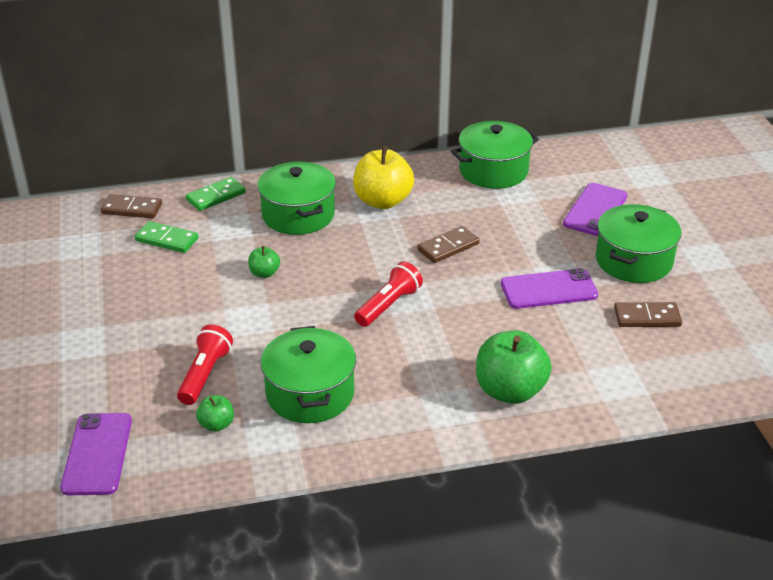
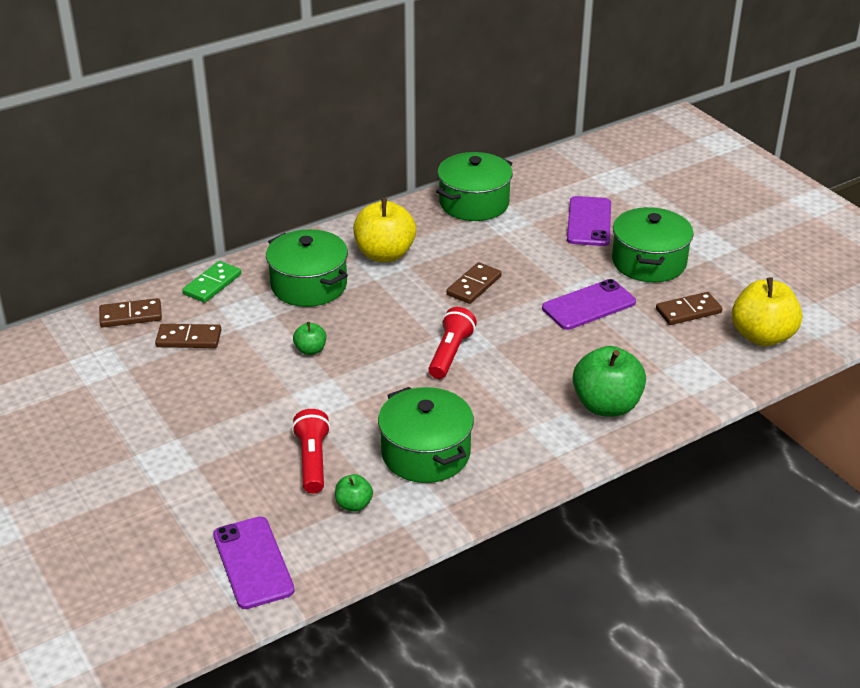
camera: 20 degrees left, 0 degrees up
(167, 240) = (189, 339): green domino -> brown domino
(711, 360) = (762, 336): none -> yellow apple

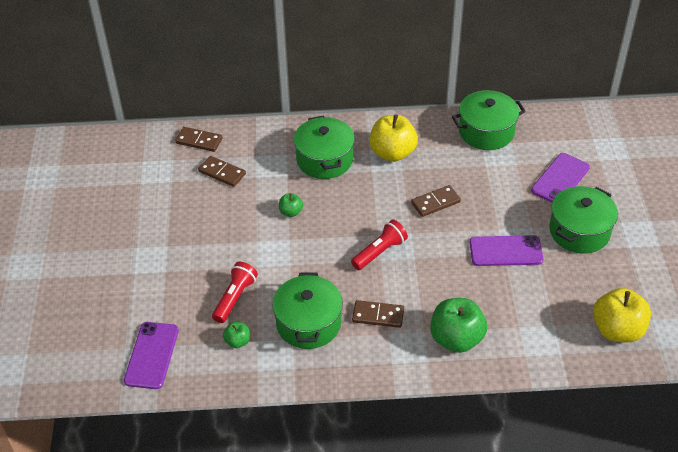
camera: 30 degrees right, 10 degrees up
(212, 284) = (264, 135): green domino -> none
(688, 311) = (577, 285): brown domino -> brown domino (378, 315)

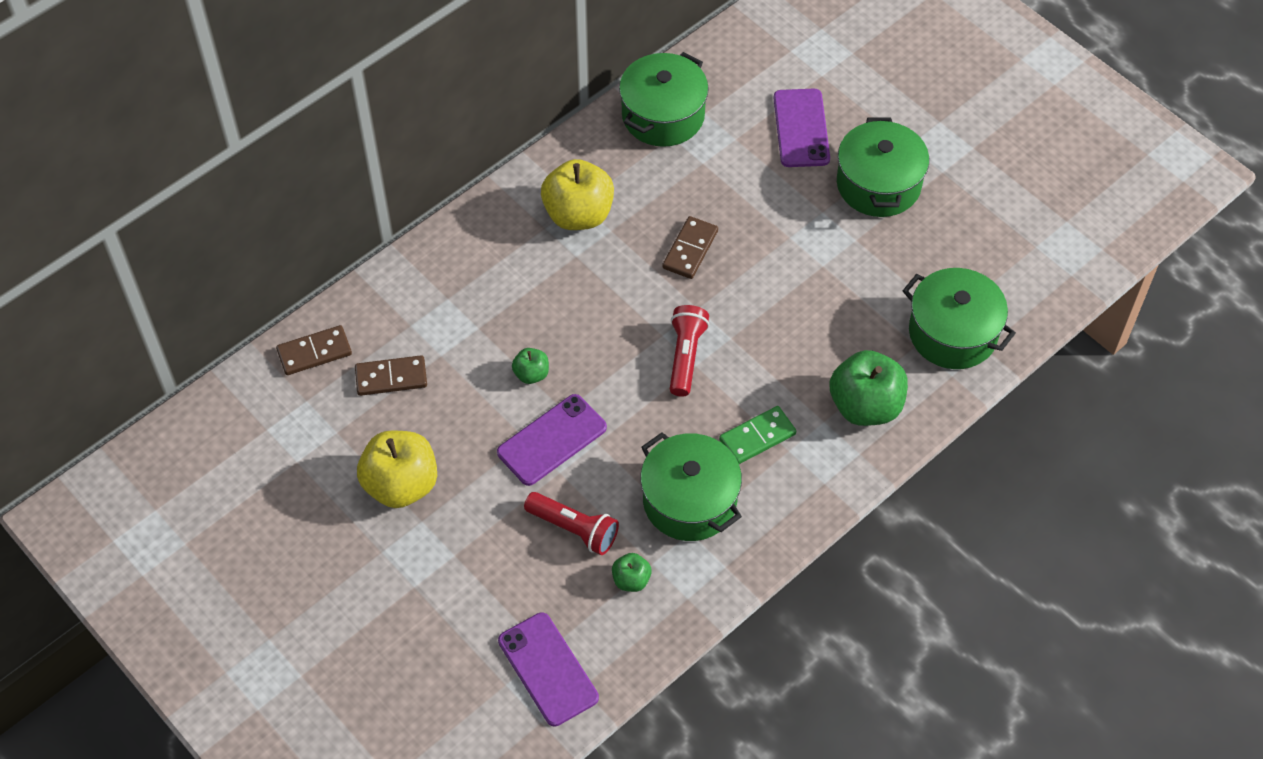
camera: 40 degrees left, 10 degrees up
(235, 298) = (574, 529): red flashlight -> red flashlight turned 135 degrees clockwise
(324, 159) = (504, 276): green pot -> green pot (952, 333)
(378, 315) = (757, 437): brown domino -> green domino
(506, 251) = (823, 262): purple phone -> purple phone (552, 440)
(617, 330) = (1015, 281): yellow apple -> yellow apple (401, 485)

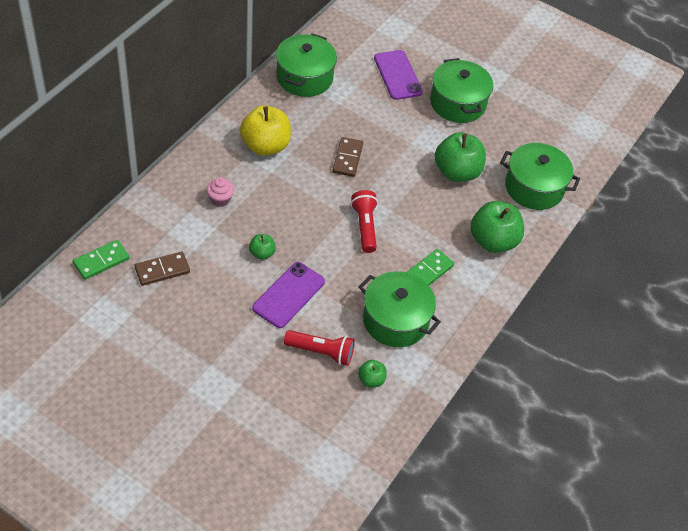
camera: 20 degrees left, 5 degrees down
(314, 352) = (101, 261): brown domino -> green domino
(401, 485) = (189, 342): yellow apple -> none
(495, 286) = (220, 199): none -> pink cupcake
(548, 669) = (330, 451): purple phone -> none
(844, 293) = (457, 172): none -> green apple

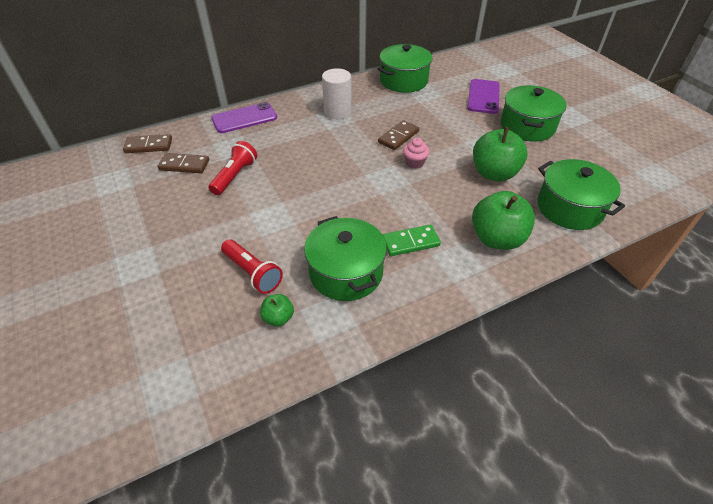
camera: 35 degrees right, 5 degrees down
(101, 261) = (149, 146): green domino -> brown domino
(220, 199) = (272, 134): pink cupcake -> pink cupcake (414, 163)
(262, 253) = (271, 179): green apple -> none
(265, 146) = (337, 112): yellow apple -> white cylinder
(289, 295) = (265, 216): purple phone -> purple phone (244, 118)
(365, 226) = (376, 187): red flashlight -> red flashlight (235, 176)

